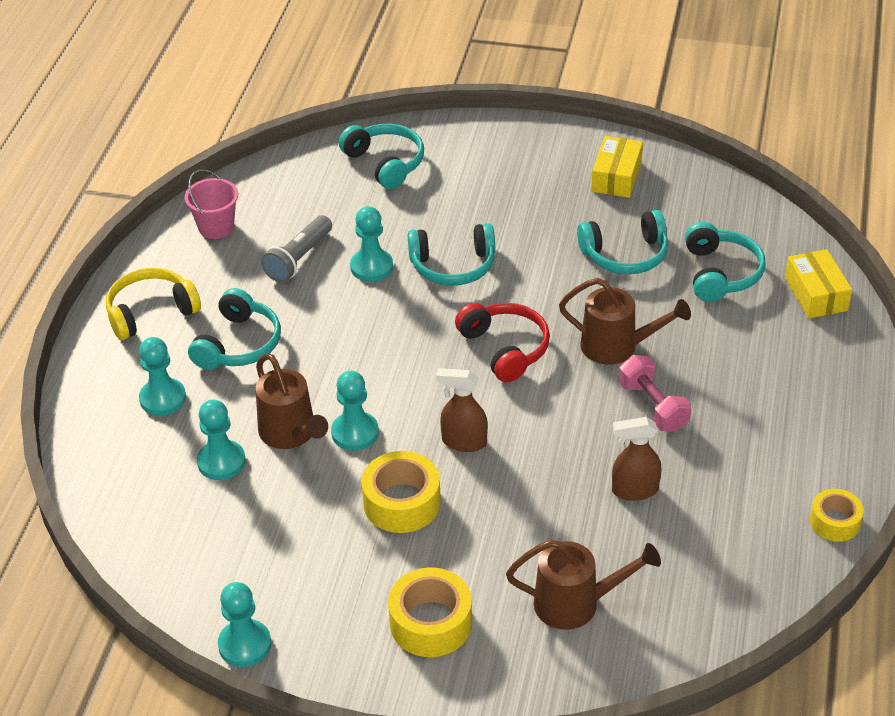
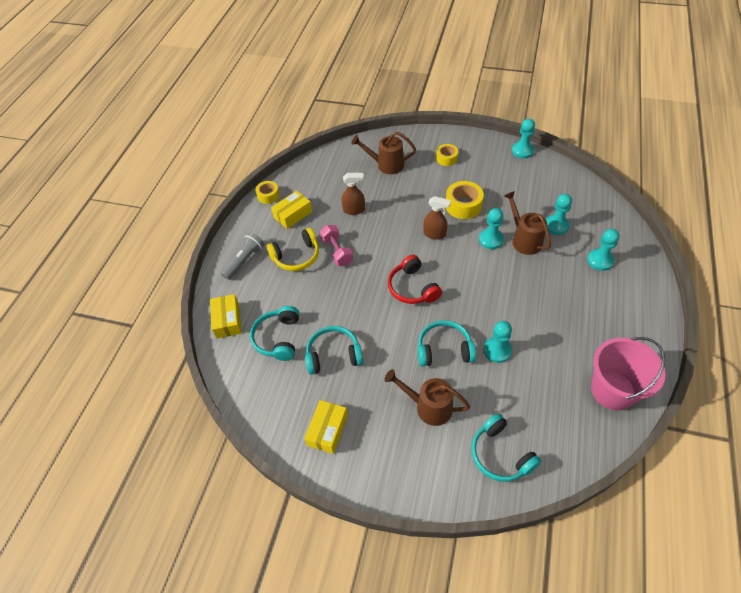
camera: 175 degrees left, 10 degrees up
(150, 312) = (630, 318): yellow headphones -> yellow headphones (296, 256)
(216, 227) = (613, 390): pink bucket -> pink bucket, size x1.72
(239, 344) = (568, 294): turquoise headphones -> none
(298, 259) = (547, 359): grey flashlight -> grey flashlight (245, 260)
(430, 623) = (446, 158): yellow tape -> yellow tape, size x0.63
(618, 347) = (349, 287): brown watering can -> brown watering can (428, 407)
(764, 478) = (293, 215): none -> yellow box

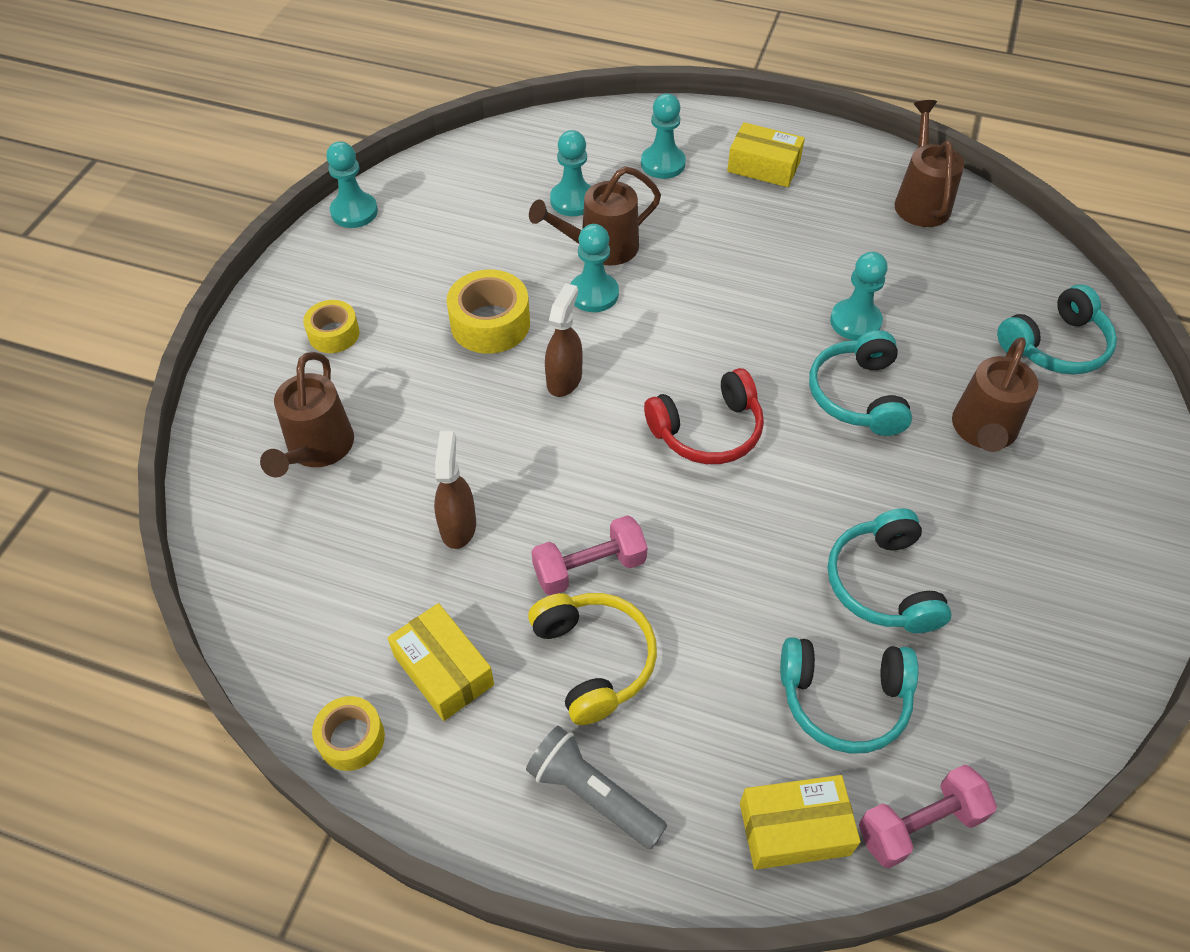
camera: 90 degrees left, 0 degrees up
(225, 362) = (919, 824): none -> pink dumbbell
(327, 430) = (1060, 599): yellow box -> yellow box (763, 166)
(613, 390) = (920, 200): pink bucket -> brown watering can

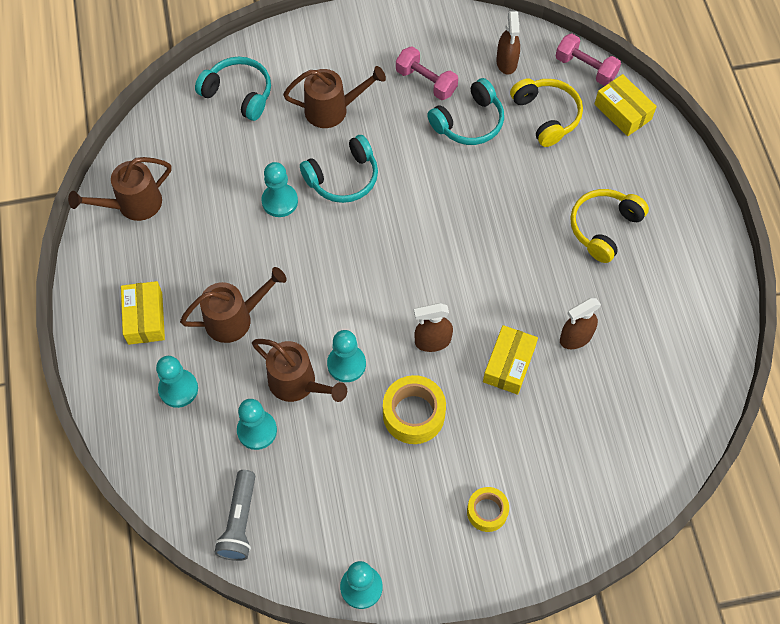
camera: 120 degrees left, 10 degrees up
(317, 450) = (581, 452): brown watering can -> brown watering can (235, 318)
(351, 738) = (723, 312): yellow tape -> none
(443, 670) = (660, 292): yellow box -> yellow box (509, 364)
(589, 568) = (554, 257): pink dumbbell -> pink dumbbell (426, 82)
(593, 794) = (668, 194): grey flashlight -> grey flashlight (239, 522)
(708, 431) = (421, 243): red headphones -> none
(844, 700) = (547, 115): turquoise headphones -> yellow headphones
(984, 701) = (506, 62): none -> brown spray bottle

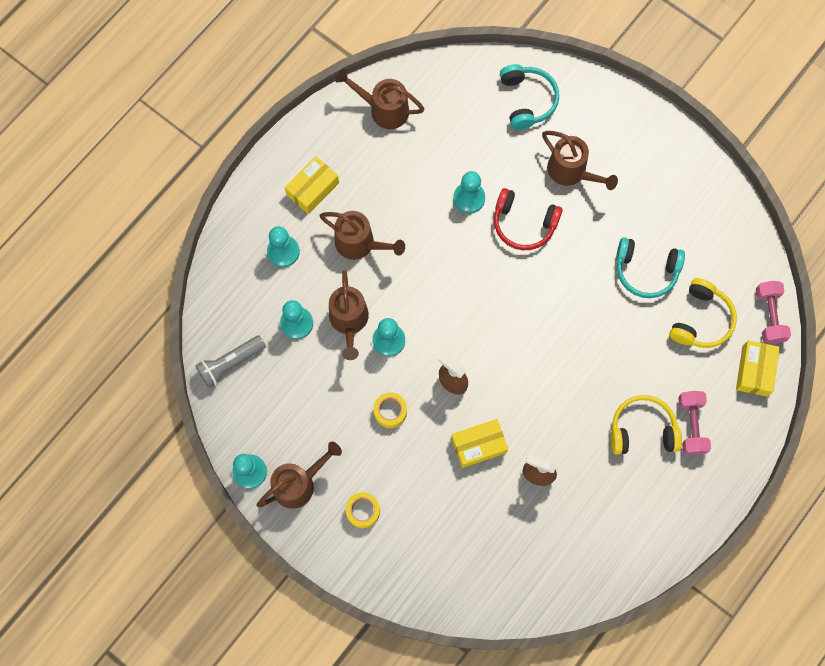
camera: 50 degrees right, 10 degrees up
(343, 178) = (523, 224): turquoise headphones -> red headphones
(412, 549) = (299, 483): none -> brown watering can
(413, 414) = (390, 411): yellow tape -> yellow tape, size x0.63
(426, 82) = (652, 215): pink dumbbell -> pink dumbbell (691, 425)
(506, 62) = (721, 257): brown spray bottle -> none

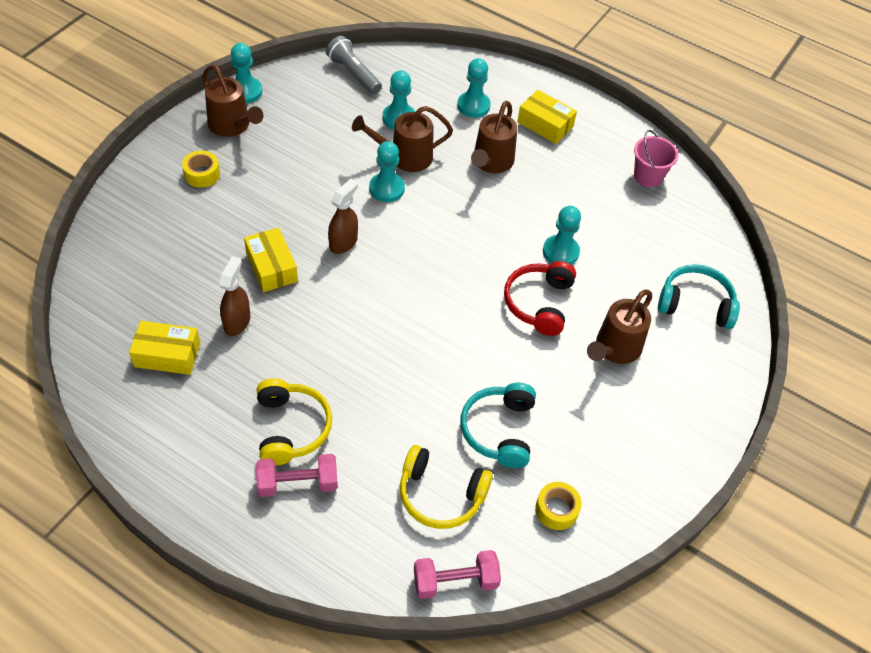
camera: 80 degrees right, 20 degrees down
(383, 109) = (648, 176): brown watering can -> pink bucket
(390, 411) = (308, 192): yellow tape -> yellow tape (556, 509)
(527, 100) = (695, 304): turquoise headphones -> turquoise headphones turned 150 degrees counterclockwise
(754, 371) = (375, 562): yellow box -> yellow box (167, 355)

